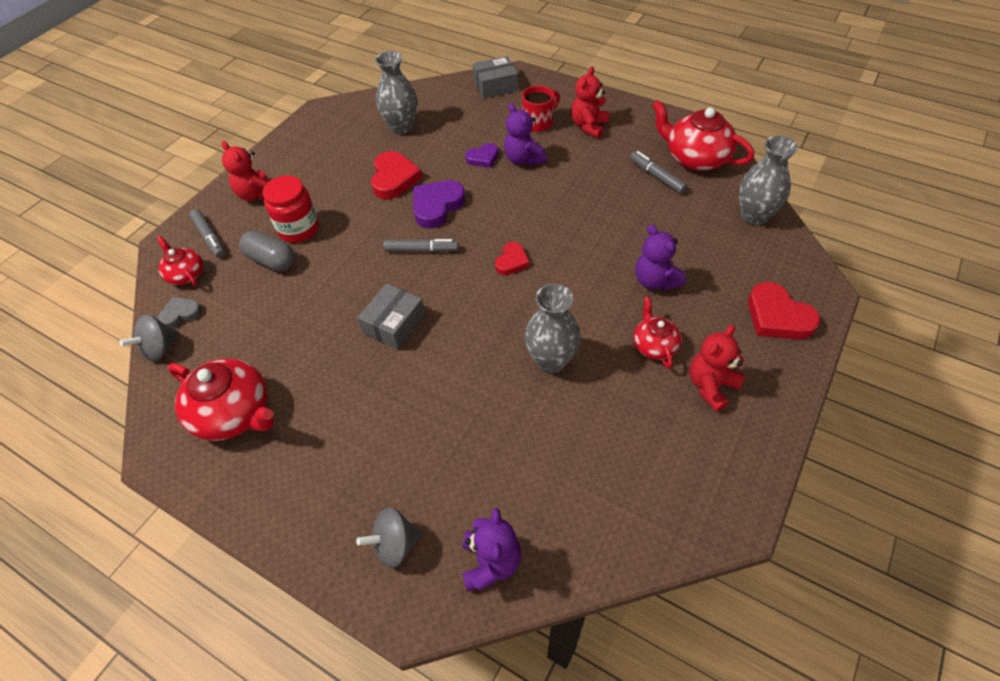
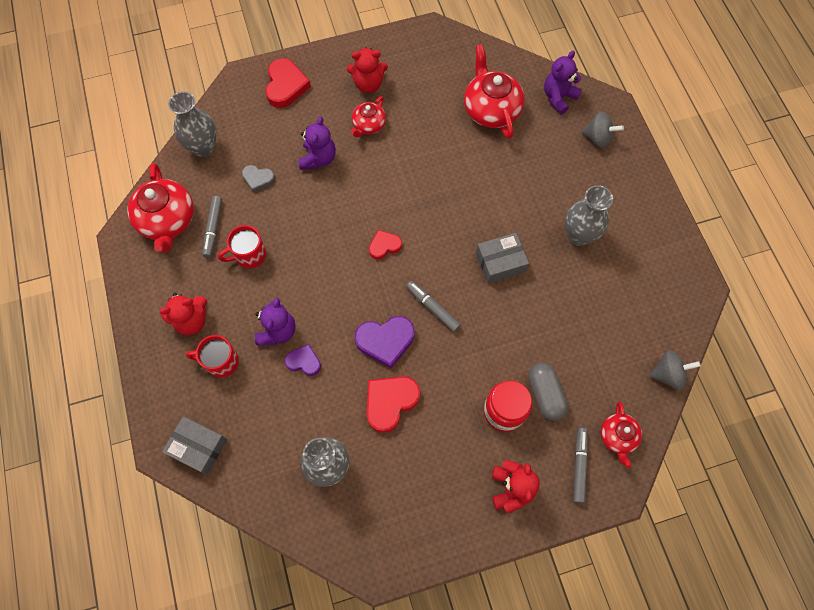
camera: 140 degrees left, 15 degrees up
(180, 314) = (639, 396): grey heart -> grey heart (258, 179)
(234, 413) = (641, 279): red teapot -> red teapot (491, 109)
(551, 361) = (432, 162): grey vase -> grey vase (579, 235)
(606, 181) = (249, 255): none -> red mug

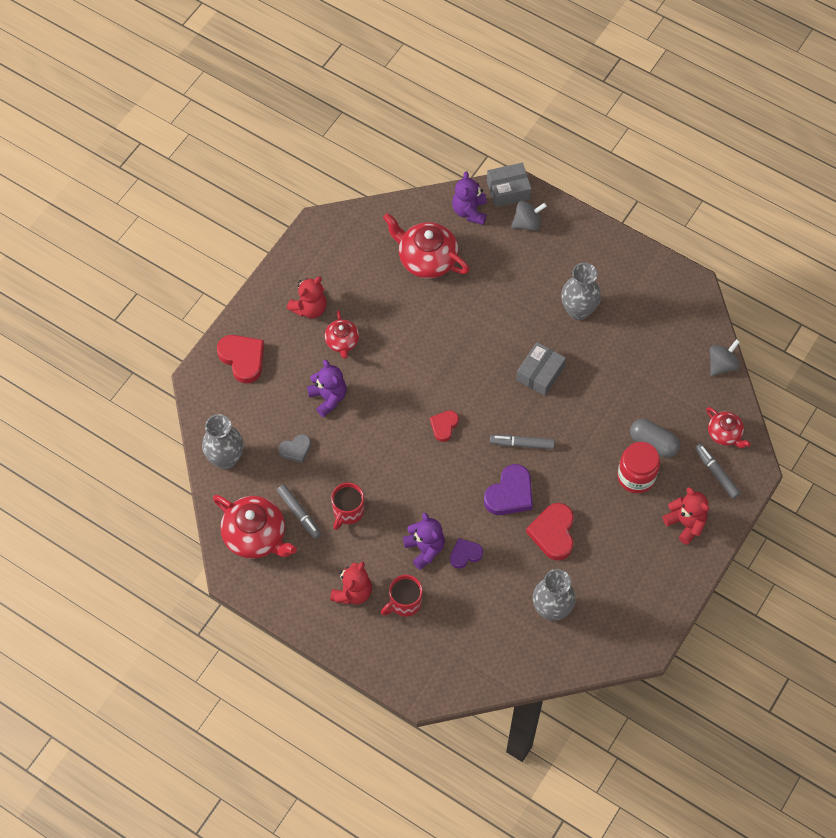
camera: 40 degrees left, 5 degrees down
(198, 447) = (447, 671): grey box -> grey box (508, 190)

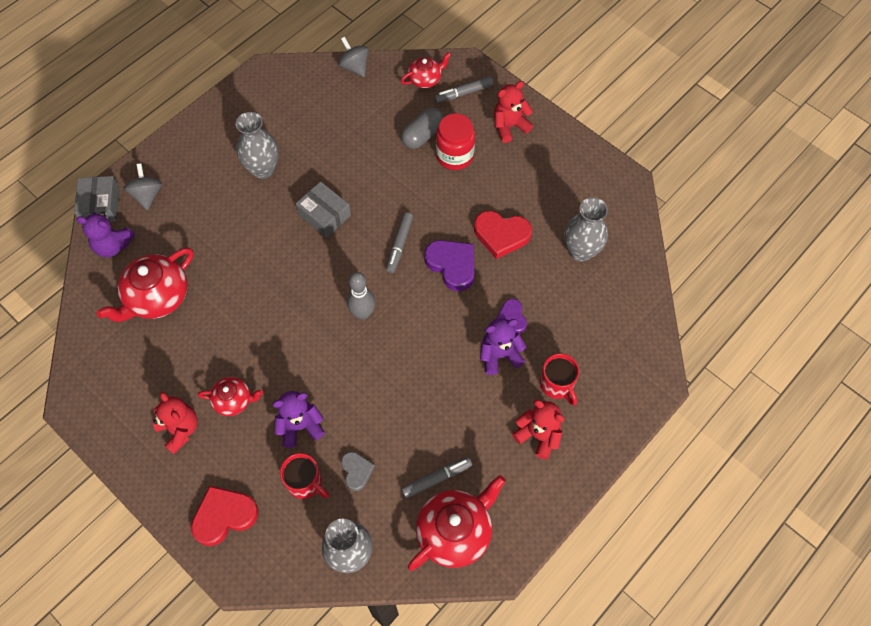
camera: 80 degrees left, 0 degrees up
(348, 511) = (443, 426): red mug -> red mug (305, 483)
(444, 426) = (363, 313): red heart -> grey bowling pin

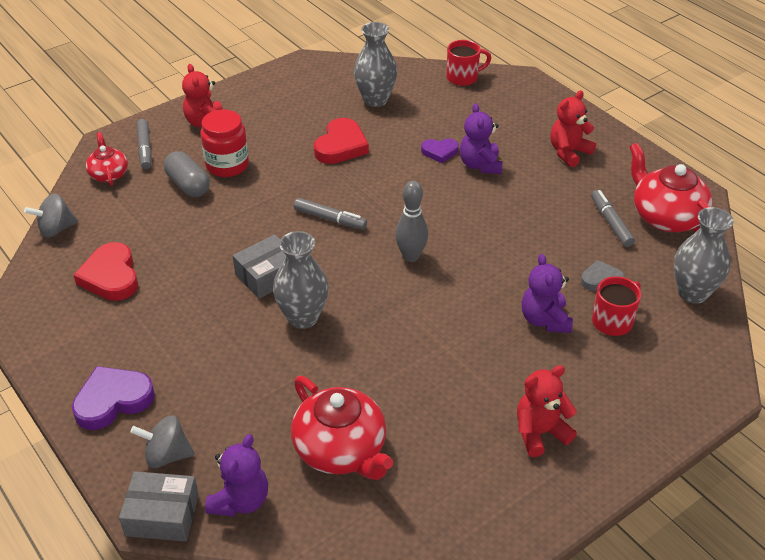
camera: 80 degrees left, 20 degrees down
(224, 516) = (653, 395): red heart -> red heart (111, 276)
(233, 400) = (506, 377): red teapot -> none
(263, 169) = (175, 327): grey vase -> grey vase (303, 317)
(452, 265) = (367, 183): purple heart -> purple heart (113, 401)
(557, 385) = (517, 134): red mug -> red mug (463, 77)

